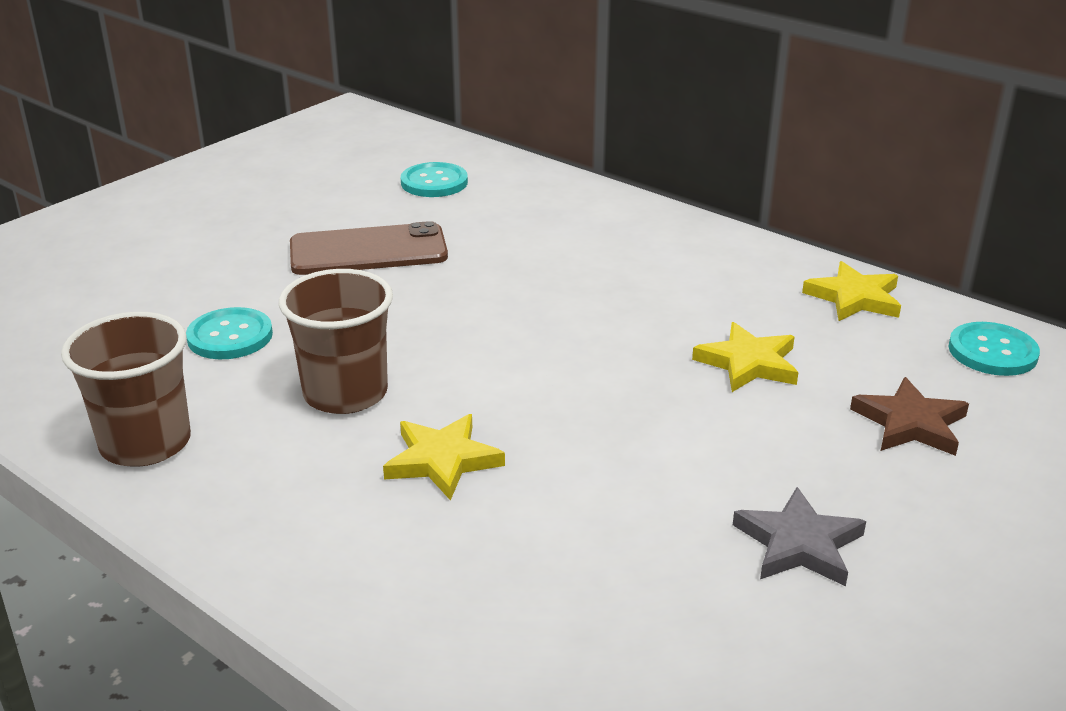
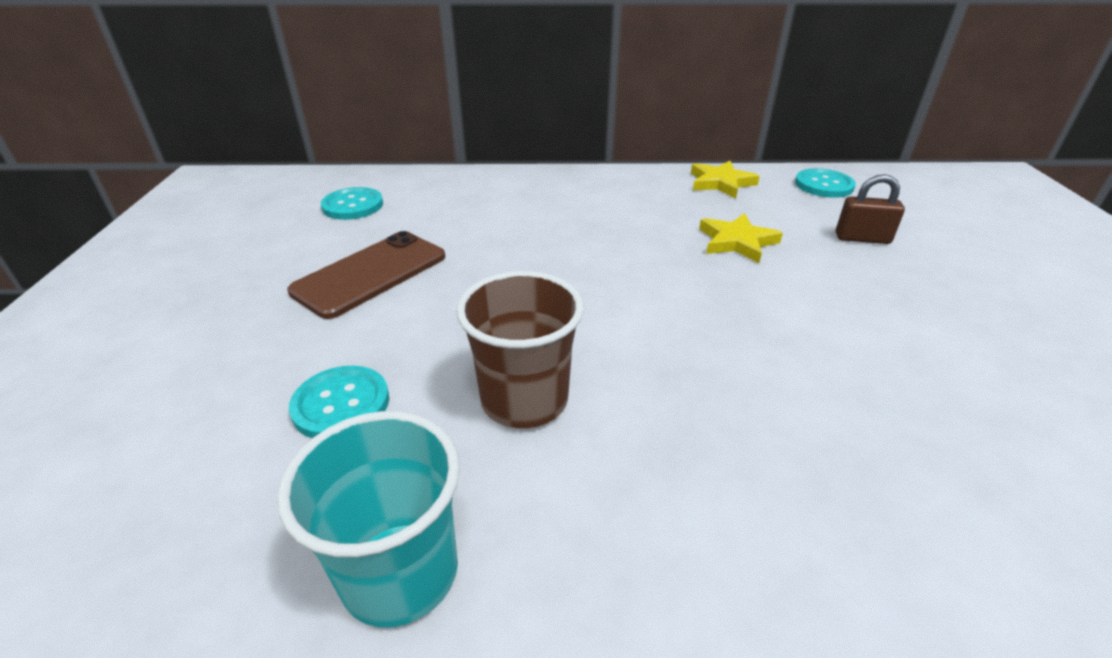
camera: 40 degrees left, 5 degrees up
(145, 443) = (400, 573): brown cup -> turquoise cup
(442, 460) = (682, 412): yellow star -> none
(798, 544) = (949, 339): grey star -> none
(910, 423) = (862, 238): brown star -> brown padlock

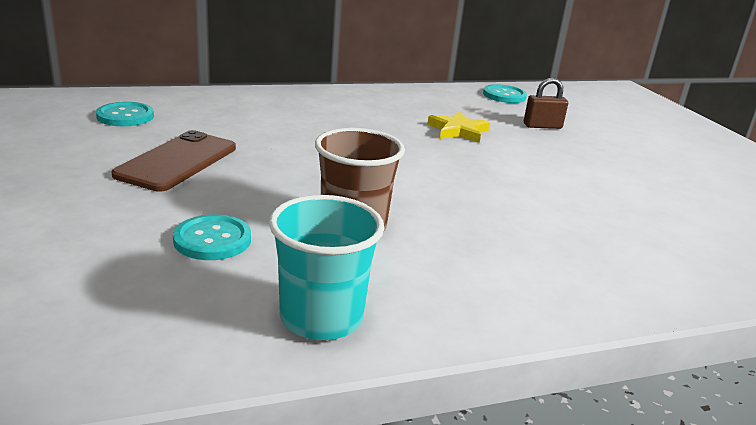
camera: 20 degrees left, 10 degrees down
(721, 183) = (429, 95): yellow star -> none

